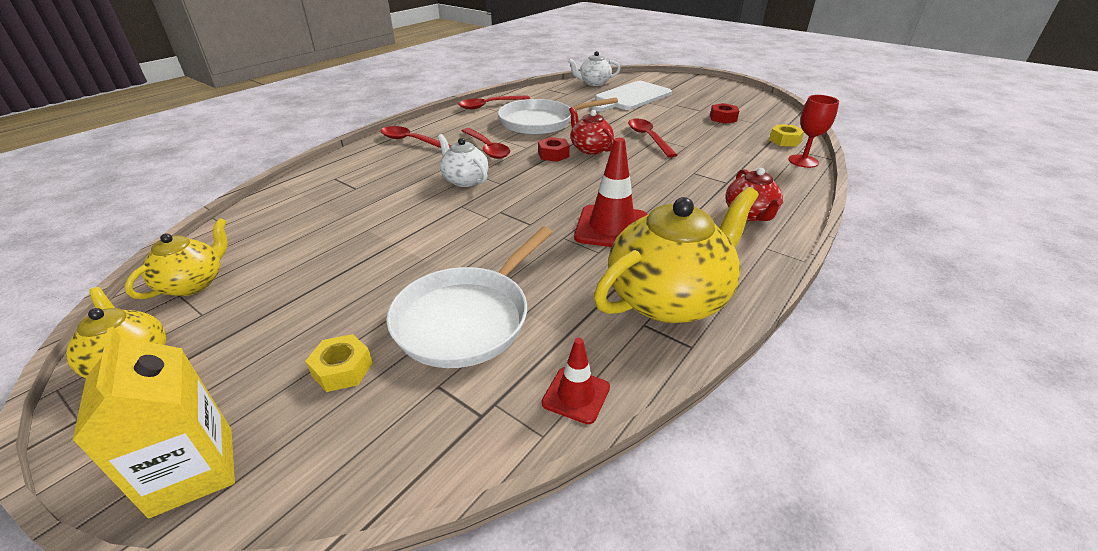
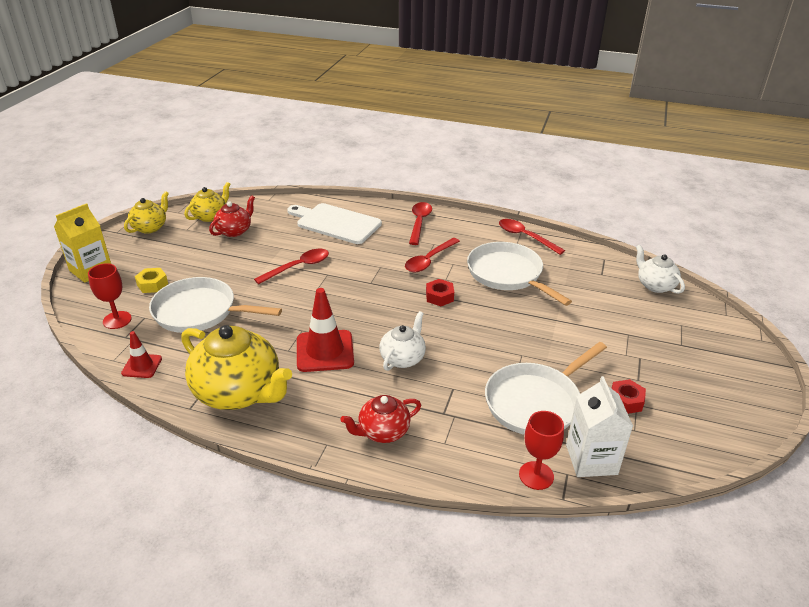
camera: 70 degrees right, 0 degrees up
(193, 283) = (210, 216): yellow teapot -> yellow teapot turned 60 degrees counterclockwise
(421, 426) = (117, 320): none -> red goblet
(465, 180) = (367, 265): white teapot -> white teapot (403, 358)
(590, 149) = (466, 315): red teapot -> red teapot (234, 231)
(630, 97) = (633, 319): white cutting board -> white cutting board (336, 223)
(648, 138) = (518, 348): red spoon -> red spoon (298, 267)
(718, 145) = (536, 402): none -> white pan
(785, 140) = (591, 459): yellow nut -> white carton

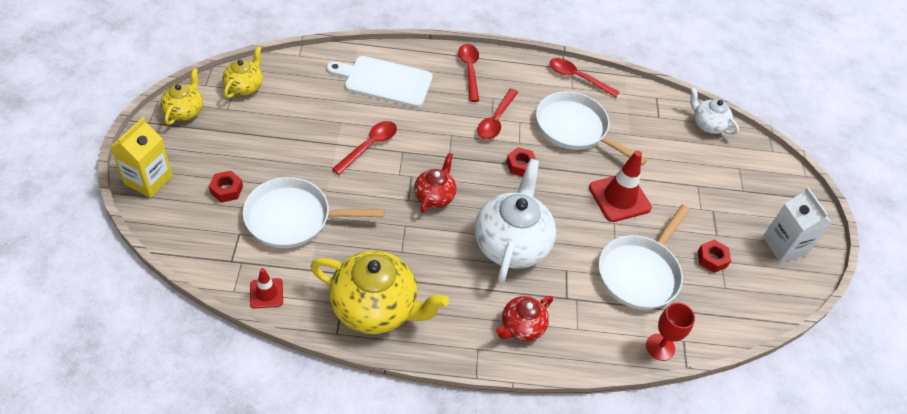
camera: 20 degrees left, 15 degrees up
(117, 320) = (212, 241): red goblet -> none
(152, 284) = (226, 190): yellow nut -> red nut
(234, 231) = (281, 105): red teapot -> red teapot (434, 196)
(325, 351) = (437, 247): red traffic cone -> red traffic cone (619, 198)
(403, 358) = (511, 244): white teapot -> white teapot, size x1.84
(591, 459) = (699, 323): white carton -> white carton (784, 246)

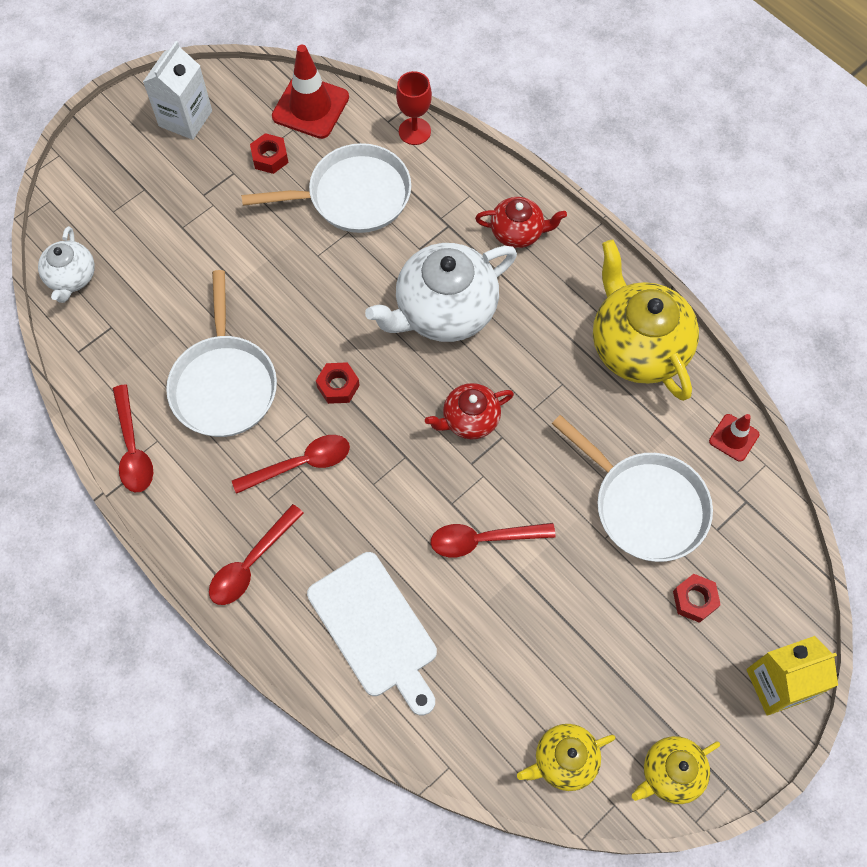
camera: 130 degrees left, 15 degrees up
(619, 198) = (279, 274): red traffic cone -> red traffic cone (310, 107)

